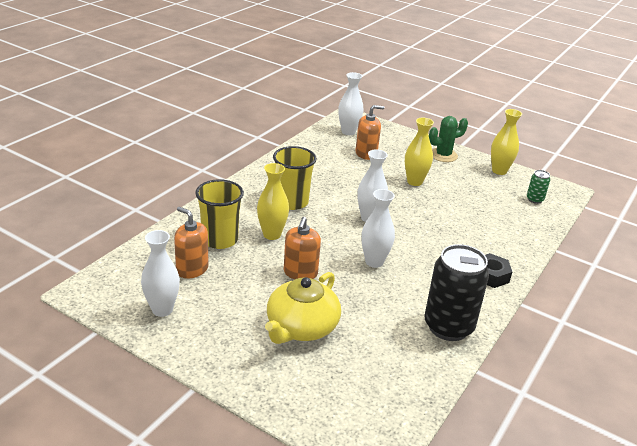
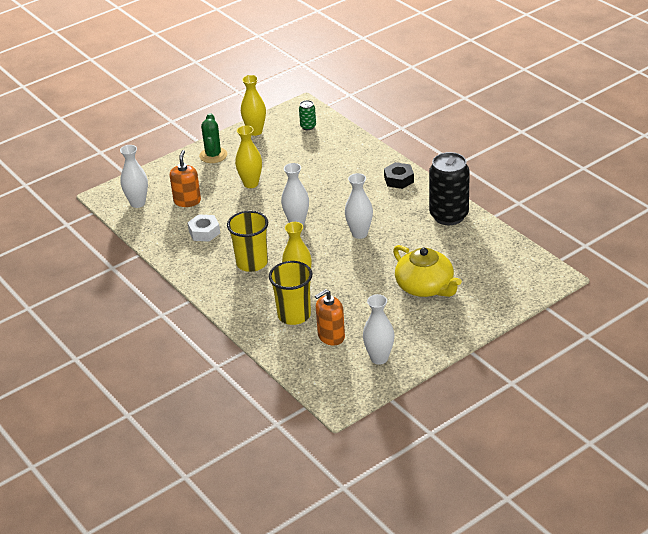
camera: 65 degrees left, 5 degrees up
(300, 273) = (359, 276): orange soap dispenser -> none
(325, 169) = (204, 232): none -> white nut

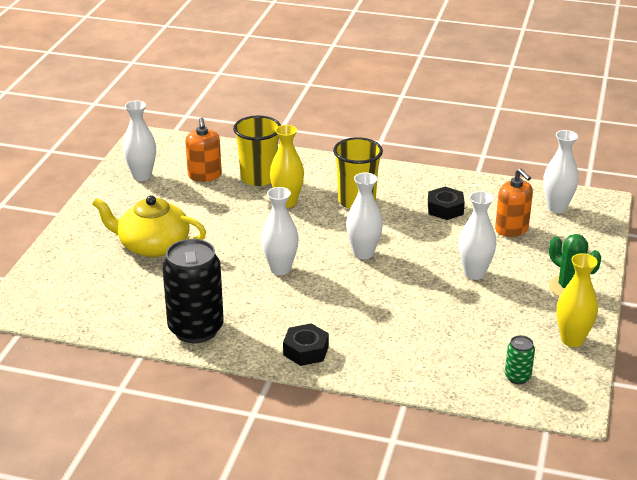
camera: 140 degrees right, 5 degrees down
(204, 232) = (445, 209): white nut -> black nut
(251, 184) = (474, 273): yellow vase -> white vase
(331, 336) = (204, 175): orange soap dispenser -> orange soap dispenser turned 150 degrees clockwise

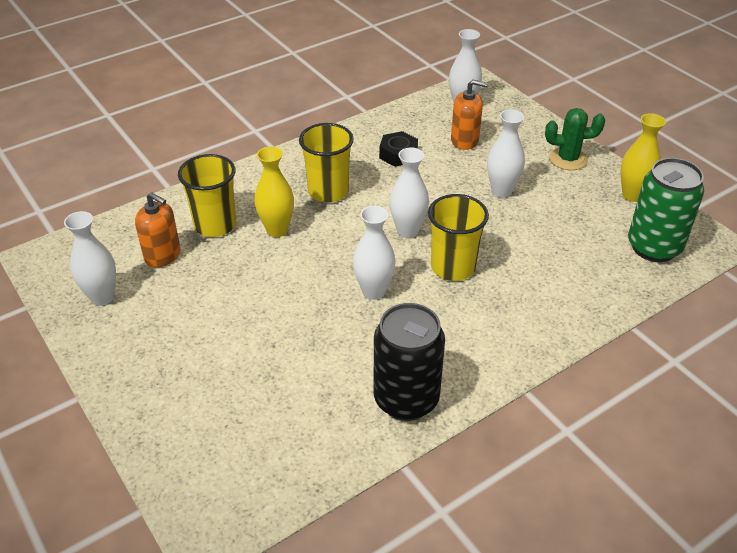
camera: 50 degrees left, 10 degrees up
(153, 245) = (233, 355): yellow teapot -> none
(306, 350) = (511, 343): black nut -> none
(352, 290) = (453, 267): none -> yellow cup
(517, 377) = (654, 247): green can -> green can, size x2.21

